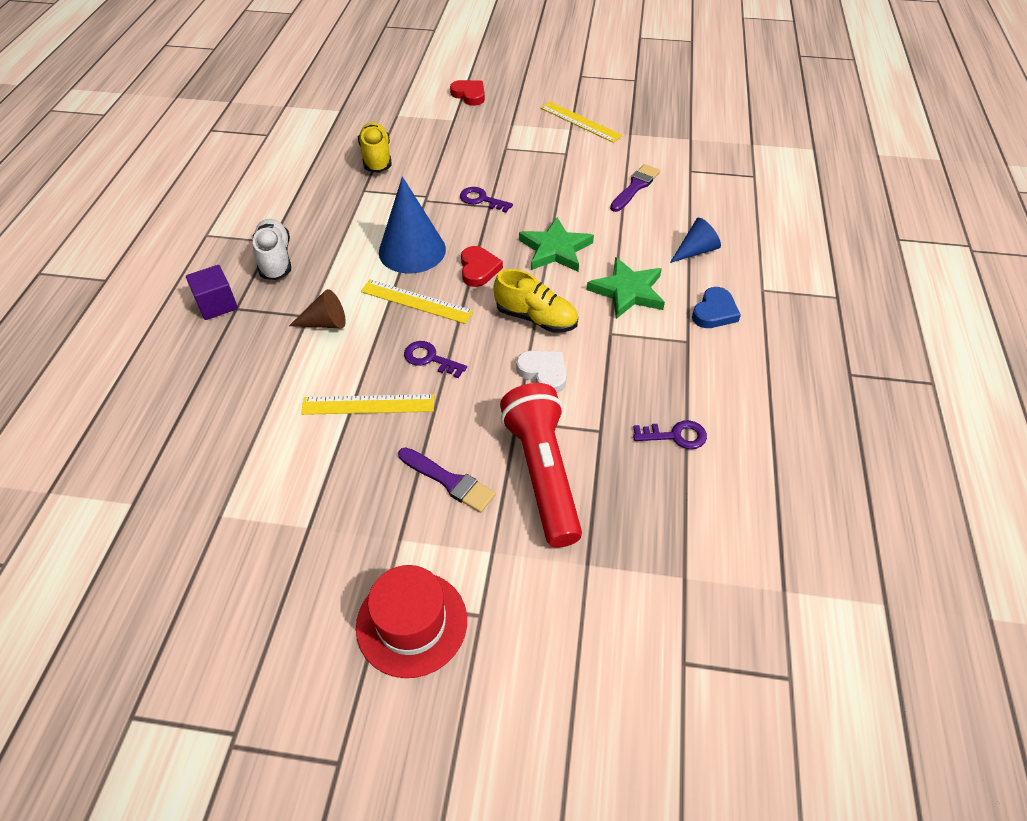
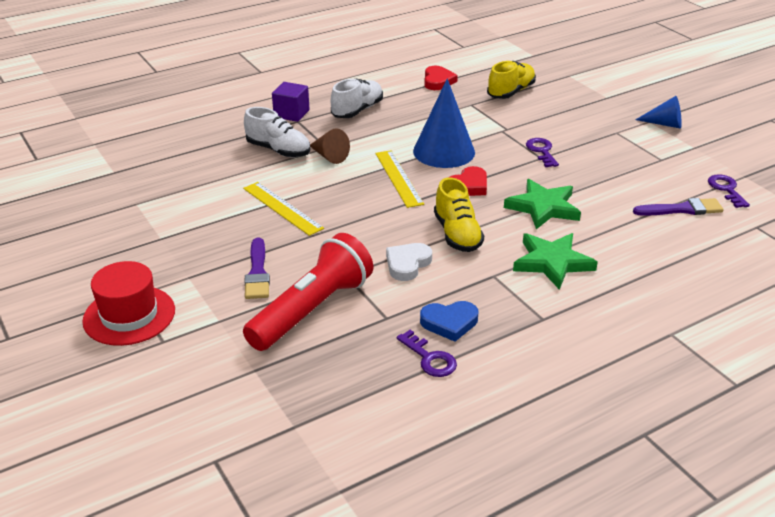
camera: 50 degrees right, 15 degrees down
(268, 351) = (278, 150): none -> white shoe
(430, 359) = (354, 210): purple key -> purple key (726, 189)
(469, 95) = (647, 89): red heart -> red heart (438, 81)
(543, 373) = (407, 264): white heart -> white heart turned 150 degrees counterclockwise
(580, 122) = (712, 147): yellow ruler -> none
(695, 251) = (657, 275): blue cone -> blue cone (664, 124)
(714, 312) = (599, 318): blue heart -> blue heart (449, 323)

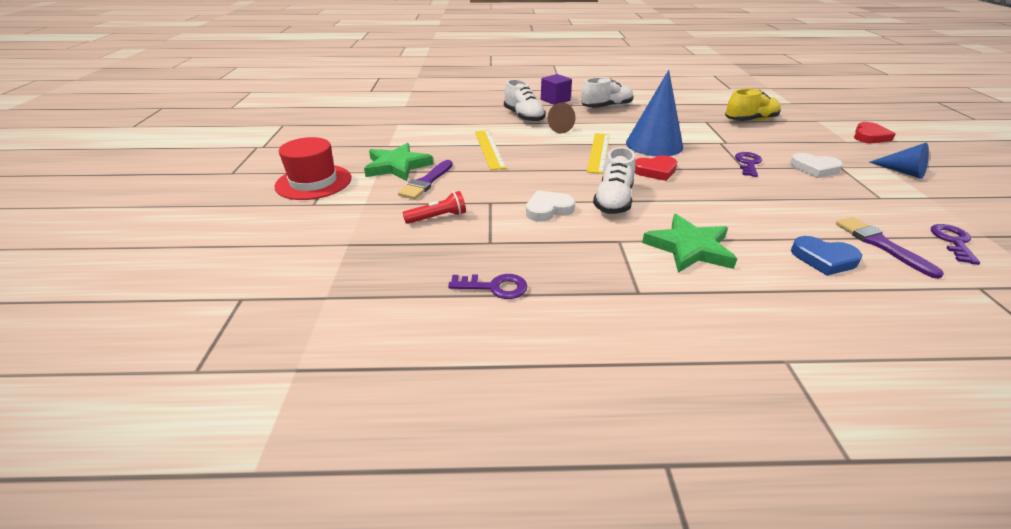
camera: 30 degrees right, 0 degrees up
(312, 310) = (438, 217): red flashlight -> red flashlight, size x0.45
(430, 358) = (495, 287): purple key -> purple key turned 75 degrees counterclockwise
(438, 81) = (689, 103): red heart -> red heart (869, 136)
(449, 323) = (541, 264): blue heart -> blue heart (823, 259)
(457, 234) = (613, 201): yellow shoe -> white shoe
(543, 207) = (716, 203): green star -> green star (397, 166)
(597, 141) = (814, 169): none -> white heart
(682, 209) = (880, 244): purple brush -> purple brush turned 135 degrees counterclockwise

